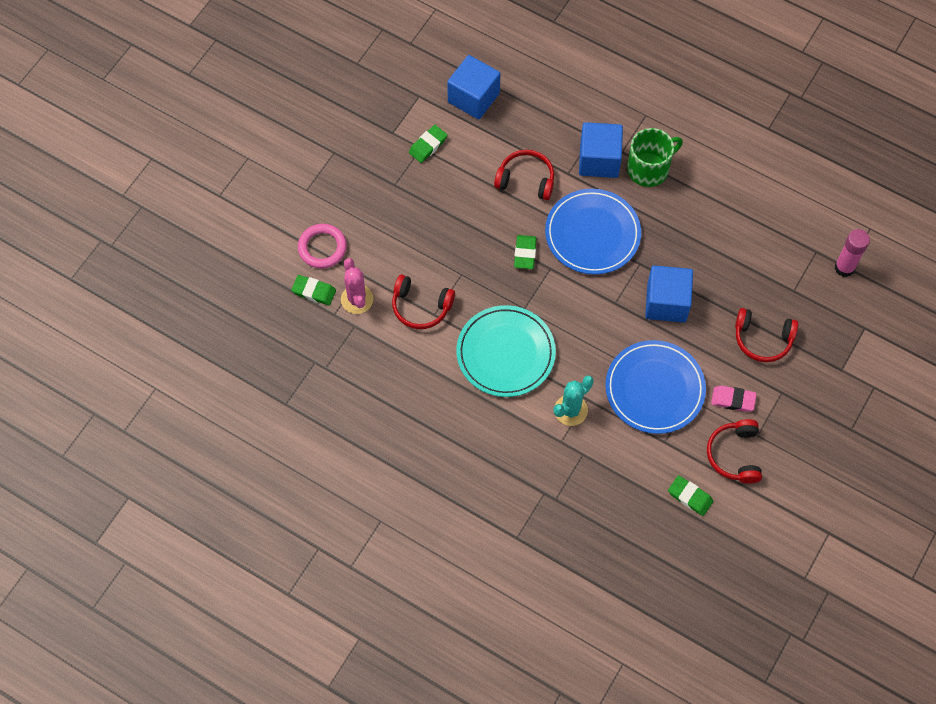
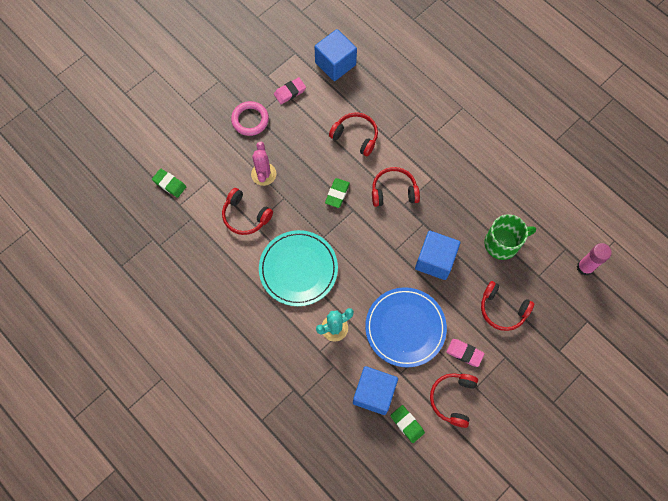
camera: 15 degrees right, 5 degrees up
(322, 248) = (186, 152): pink ring -> pink ring (250, 120)
(357, 299) = (199, 198): pink cactus -> pink cactus (263, 174)
(428, 145) = (290, 92): green eraser -> pink eraser
(592, 234) = (393, 191): blue plate -> red headphones
(599, 160) = (416, 134): blue cube -> blue cube (374, 393)
(649, 169) = (452, 150): green mug -> green mug (502, 243)

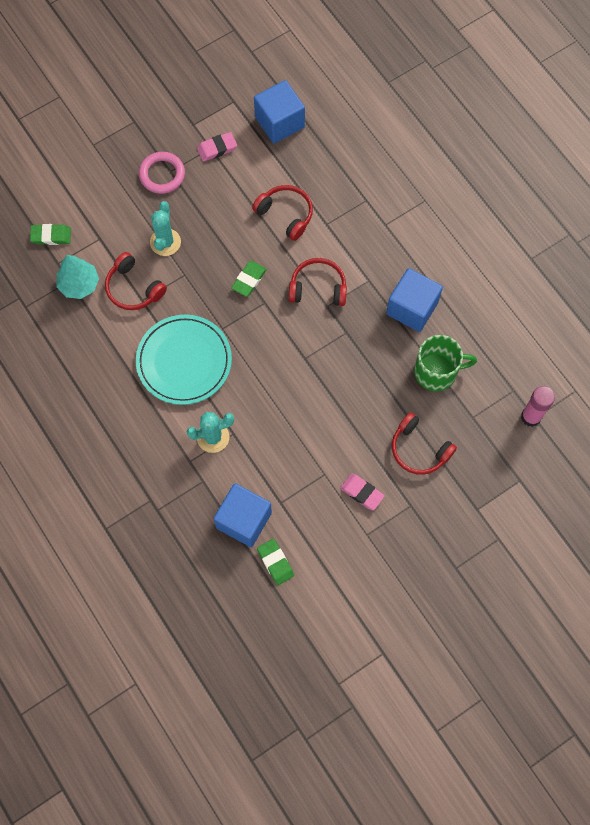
camera: 10 degrees right, 0 degrees up
(169, 184) = (51, 236): green eraser -> green eraser turned 45 degrees counterclockwise
(200, 220) = (79, 284): none -> turquoise tree
(263, 174) = (165, 242): pink cactus -> turquoise cactus
(405, 328) = (297, 451): blue plate -> none
(435, 260) = (350, 378): blue cube -> blue cube (412, 308)
(453, 399) = (336, 543): red headphones -> none

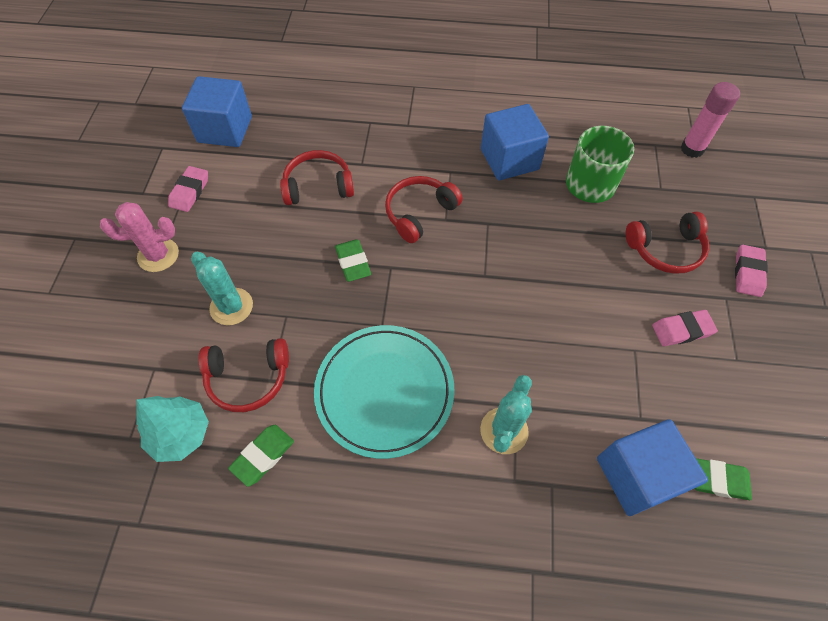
camera: 50 degrees left, 10 degrees down
(51, 236) = (91, 419): green eraser -> green eraser (263, 456)
(162, 174) = (158, 255): pink ring -> pink cactus
(443, 509) = (748, 273): none -> pink eraser

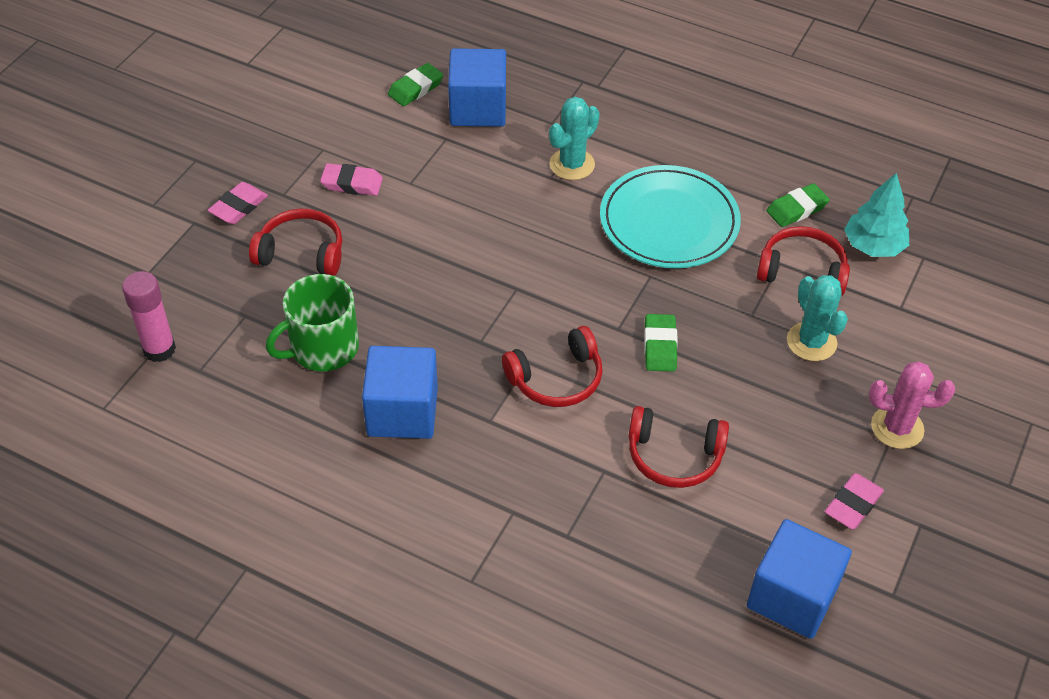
camera: 160 degrees left, 10 degrees down
(717, 480) = (416, 88): green eraser -> green eraser turned 75 degrees counterclockwise

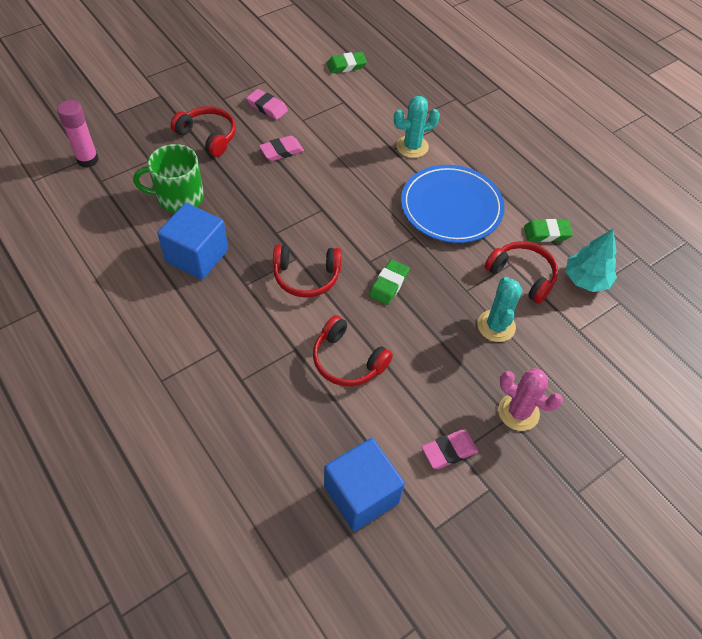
camera: 25 degrees right, 5 degrees up
(238, 207) = (192, 96): pink eraser -> pink eraser (281, 151)
(478, 108) = (376, 91): blue cube -> none
(669, 222) = (451, 207): turquoise plate -> blue plate

